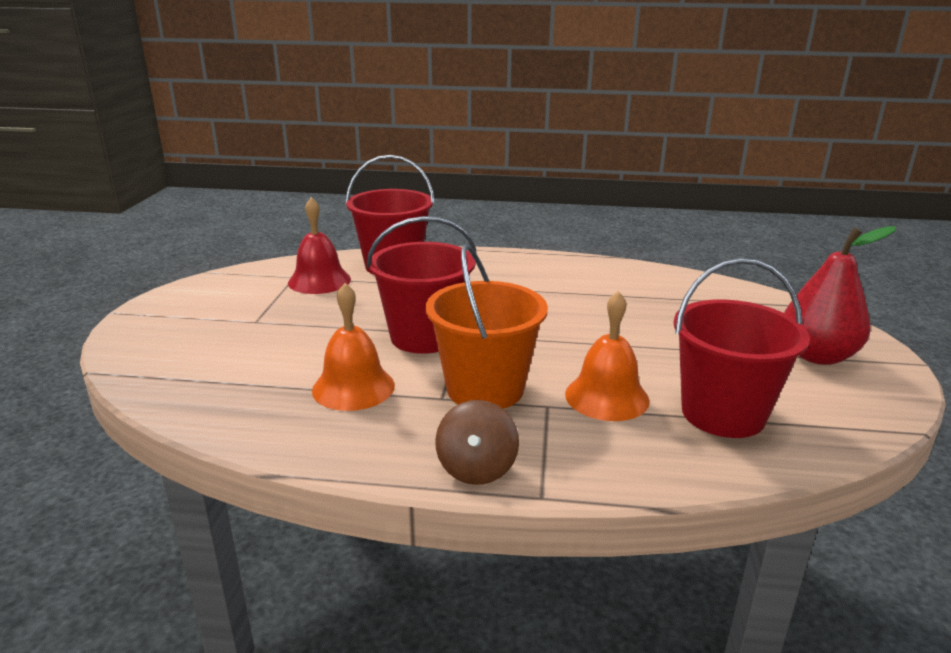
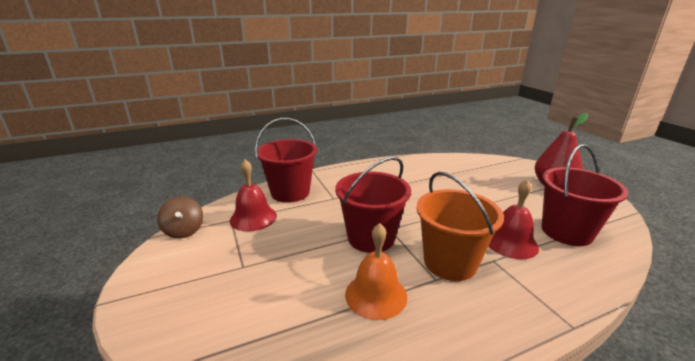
camera: 30 degrees left, 0 degrees up
(476, 468) = (519, 324): brown spinning top -> brown spinning top (184, 231)
(607, 397) = (510, 242): orange bell -> red bell

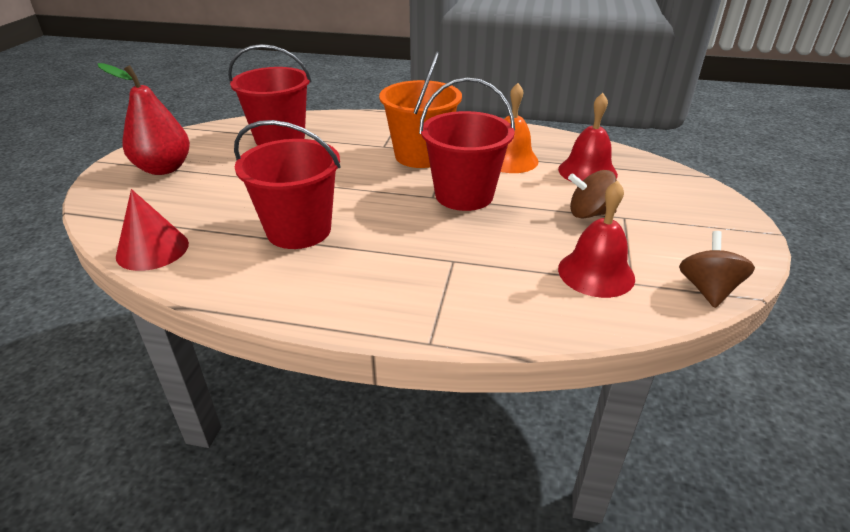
camera: 145 degrees left, 10 degrees up
(271, 258) = (589, 213): none -> brown spinning top
(290, 192) = (513, 300): red bucket -> red bucket (299, 230)
(458, 160) = (152, 249): none -> red cone
(510, 242) = (343, 149): red bell -> red bell (587, 171)

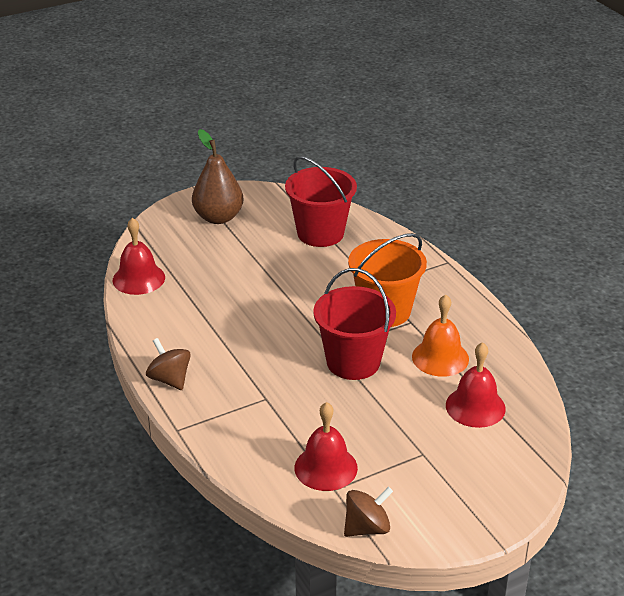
camera: 50 degrees right, 0 degrees up
(152, 249) = (138, 278): red cone -> red bell
(163, 168) = (218, 217): red pear -> brown pear
(299, 230) = (221, 317): red bucket -> none
(589, 213) = (405, 434): brown spinning top -> brown spinning top (170, 379)

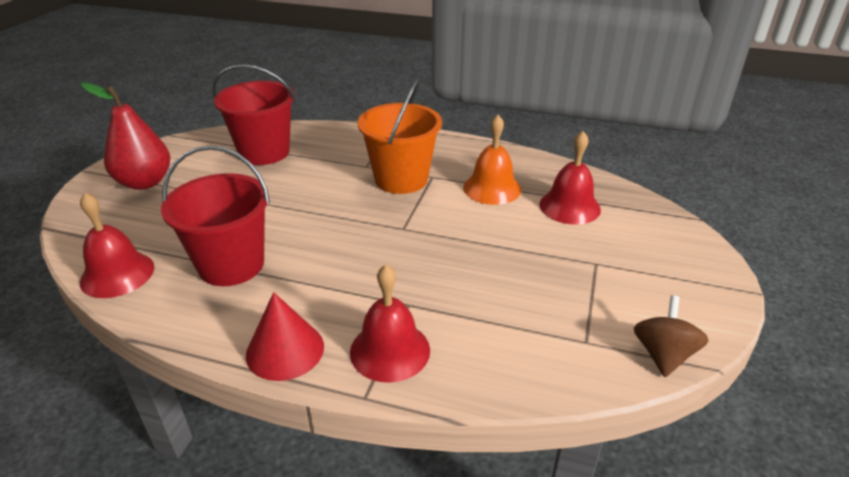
camera: 45 degrees left, 0 degrees up
(170, 379) = (285, 350): brown spinning top -> red cone
(218, 217) = (144, 182): brown pear -> red pear
(326, 467) = (550, 328): red bell -> red bell (390, 350)
(353, 362) = (435, 228): red bucket -> red bucket (231, 265)

